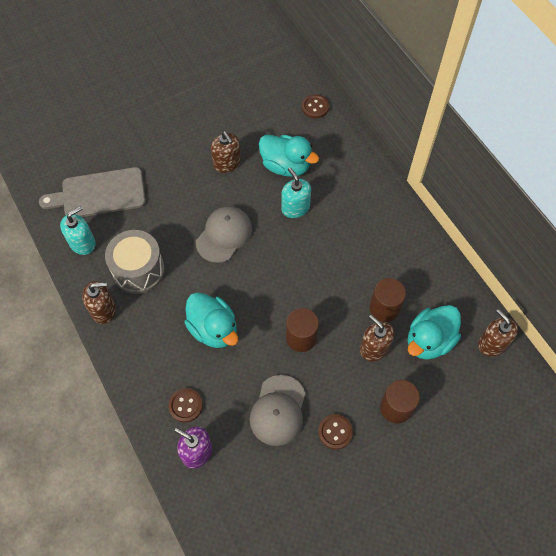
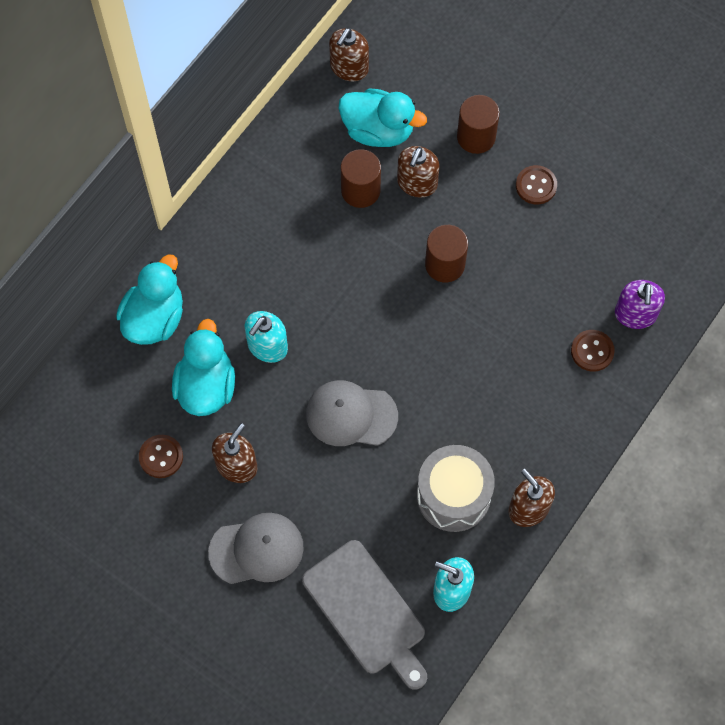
camera: 115 degrees left, 5 degrees up
(213, 329) = (485, 366): turquoise duck -> turquoise duck (154, 318)
(278, 410) = (544, 252): grey cap -> grey cap (256, 549)
(315, 107) = (86, 391): brown button -> brown button (161, 457)

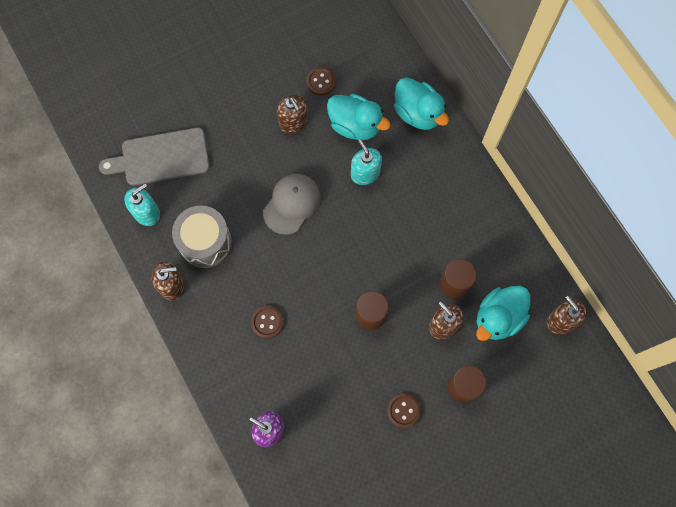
camera: 115 degrees right, 5 degrees up
(256, 549) = (233, 112): grey cap -> none
(592, 351) = (257, 384): brown button -> brown button (267, 322)

